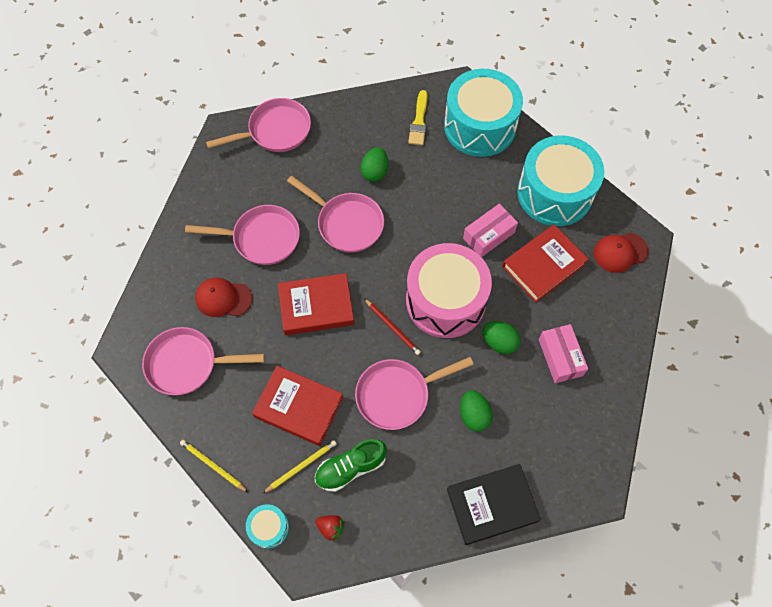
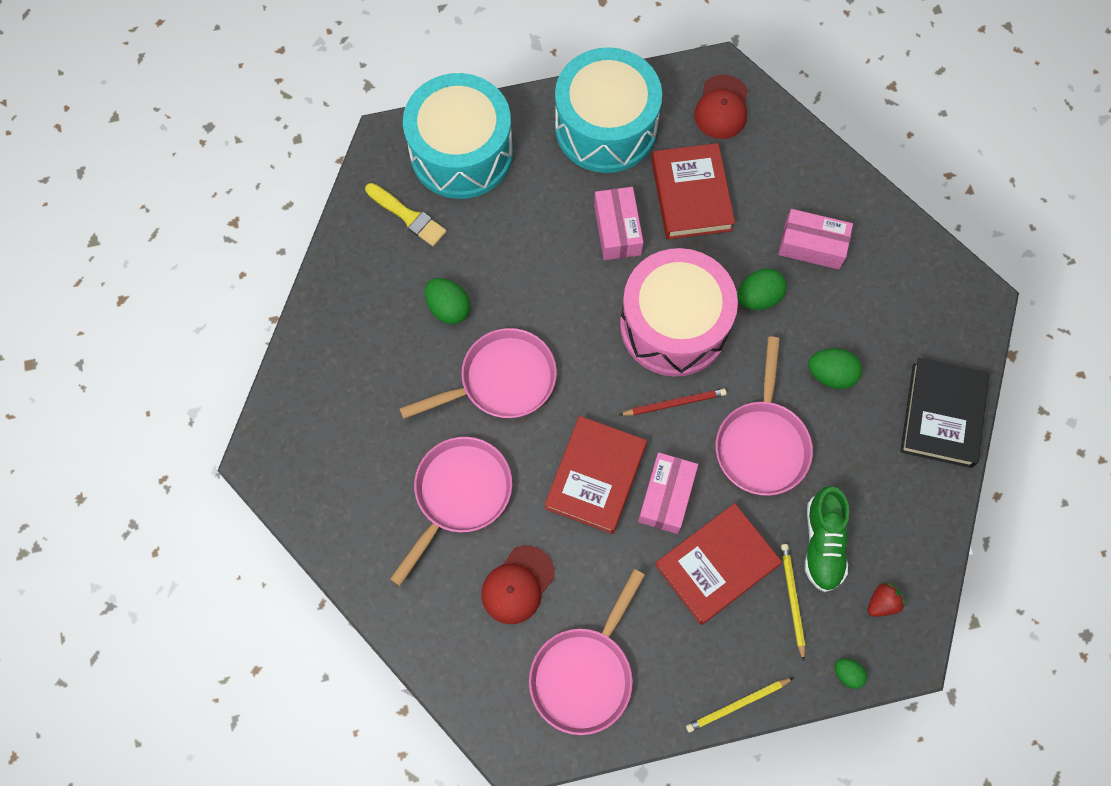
camera: 60 degrees left, 5 degrees up
(269, 528) = (847, 674): turquoise drum -> green egg
(275, 131) = (306, 396): pink pan -> none
(327, 354) = (666, 496): none -> pink box

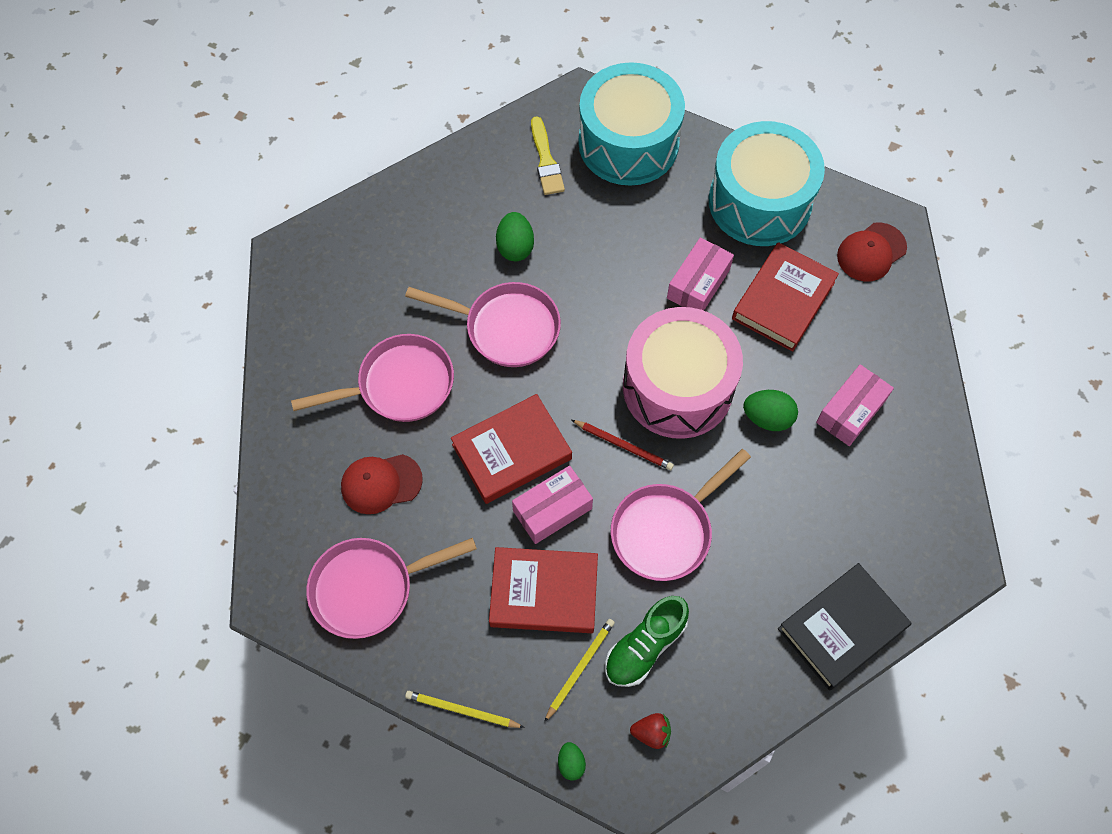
camera: 40 degrees right, 5 degrees down
(812, 245) = (851, 411): pink box -> pink box turned 75 degrees clockwise
(831, 374) = (773, 522): green egg -> none

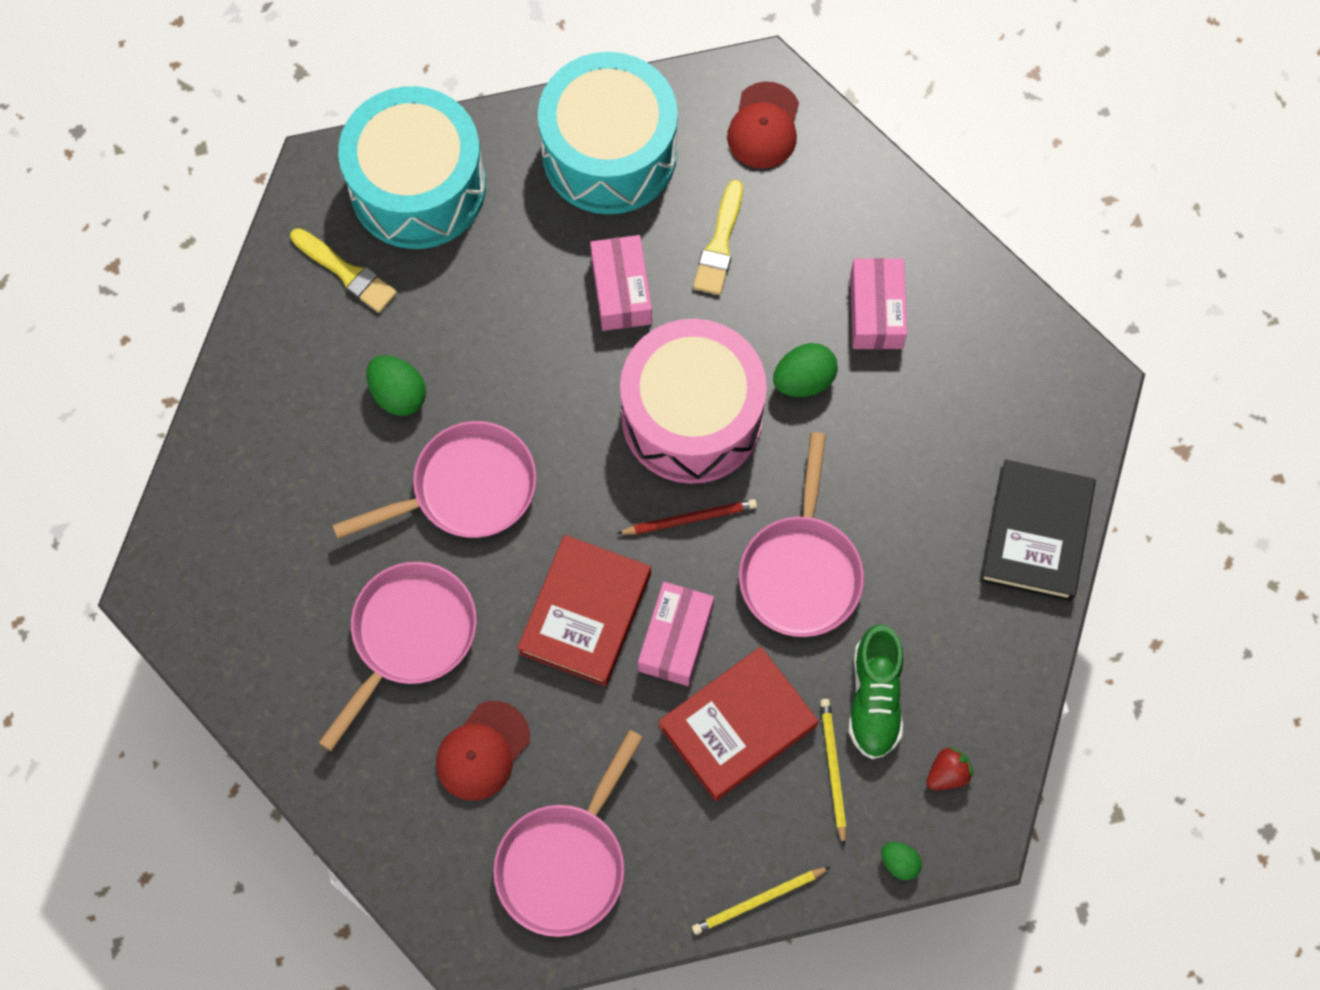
camera: 40 degrees left, 5 degrees up
(783, 300) = (720, 244): red book -> yellow brush

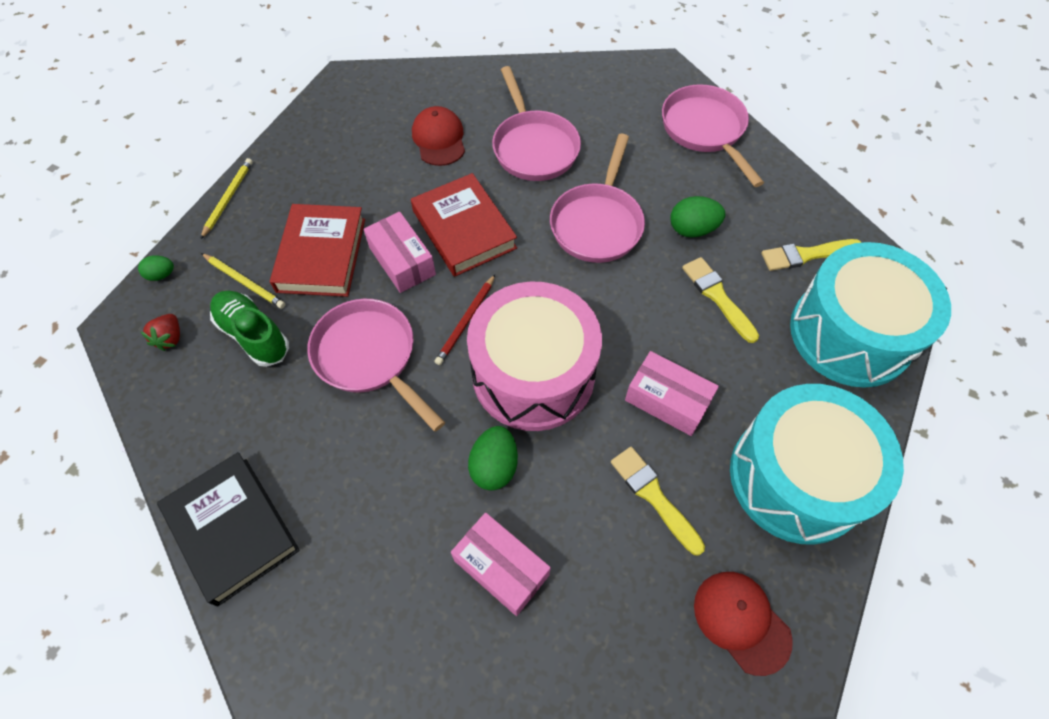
camera: 130 degrees right, 10 degrees down
(468, 319) = (717, 297): none -> yellow brush
(565, 863) = (345, 136): pink pan -> pink pan (705, 130)

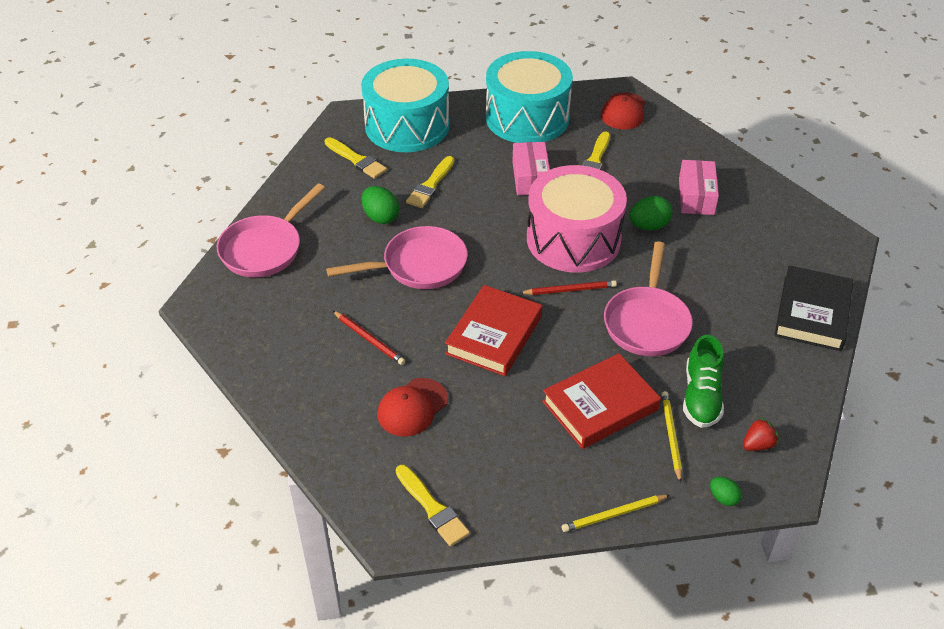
camera: 125 degrees left, 15 degrees down
(343, 107) = (432, 508): none -> yellow brush
(402, 261) = (557, 353): pink box -> none
(534, 147) = (369, 339): pink pan -> red pencil

